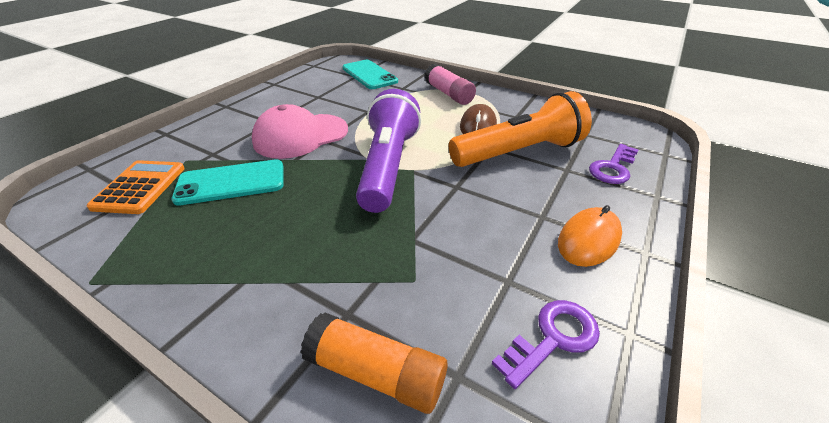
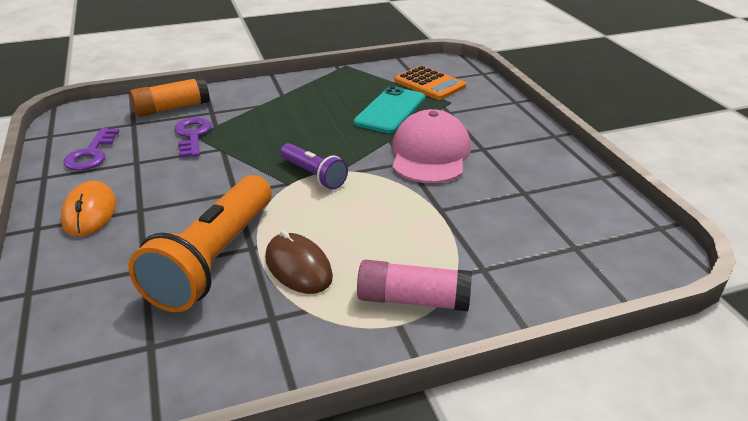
camera: 130 degrees right, 5 degrees down
(369, 75) = (568, 261): turquoise phone -> none
(388, 166) = (313, 175): purple flashlight -> purple flashlight, size x0.53
(613, 168) = (90, 303): purple key -> purple key (193, 135)

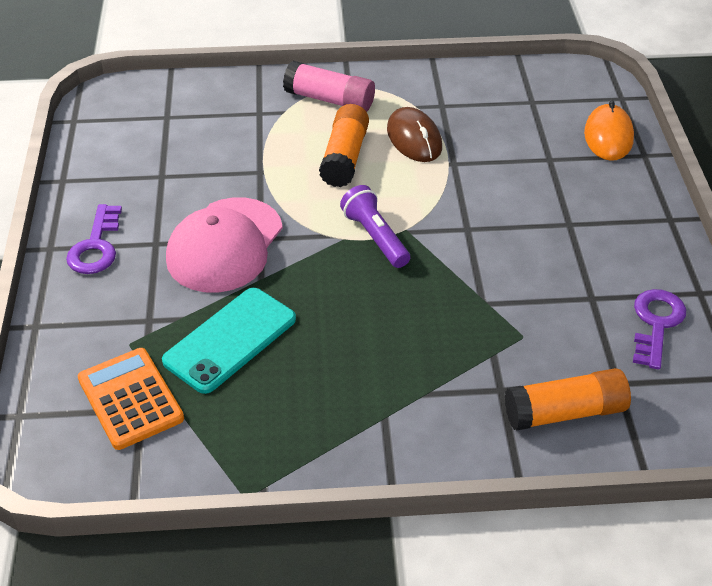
camera: 165 degrees left, 10 degrees up
(90, 212) = (622, 229): orange mouse -> orange mouse (608, 136)
(193, 135) = (525, 336): purple key -> purple key (96, 246)
(213, 259) = (488, 157): orange flashlight -> none
(365, 234) = (345, 158): none -> orange glue stick

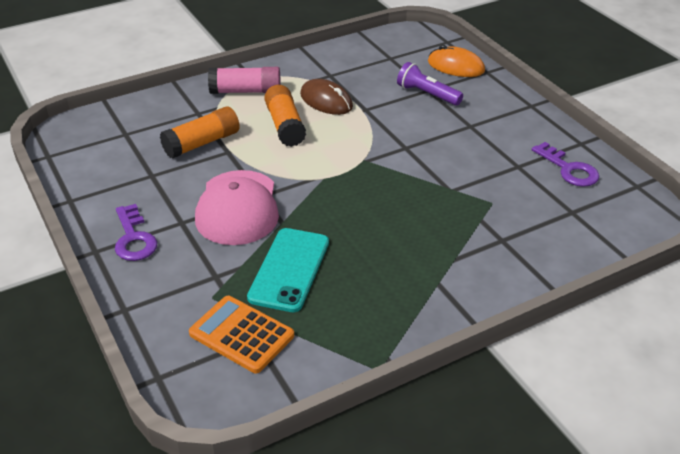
camera: 25 degrees left, 5 degrees down
(375, 237) = (345, 171): purple flashlight -> purple flashlight (427, 94)
(565, 412) = (553, 240): orange glue stick -> orange glue stick (202, 143)
(608, 136) = (456, 66): orange mouse -> orange mouse turned 45 degrees counterclockwise
(656, 324) = (569, 169): purple key -> purple key turned 150 degrees clockwise

